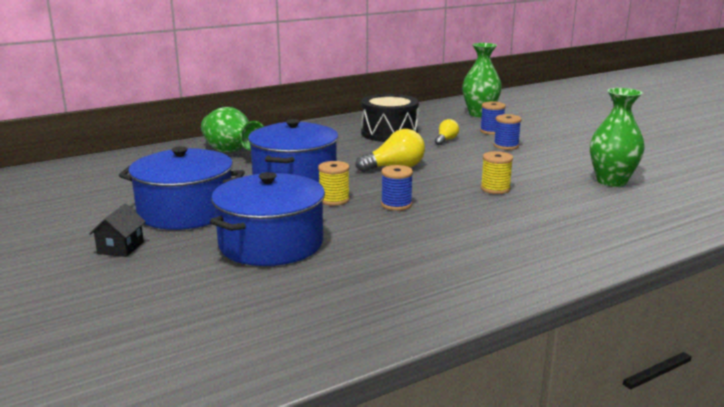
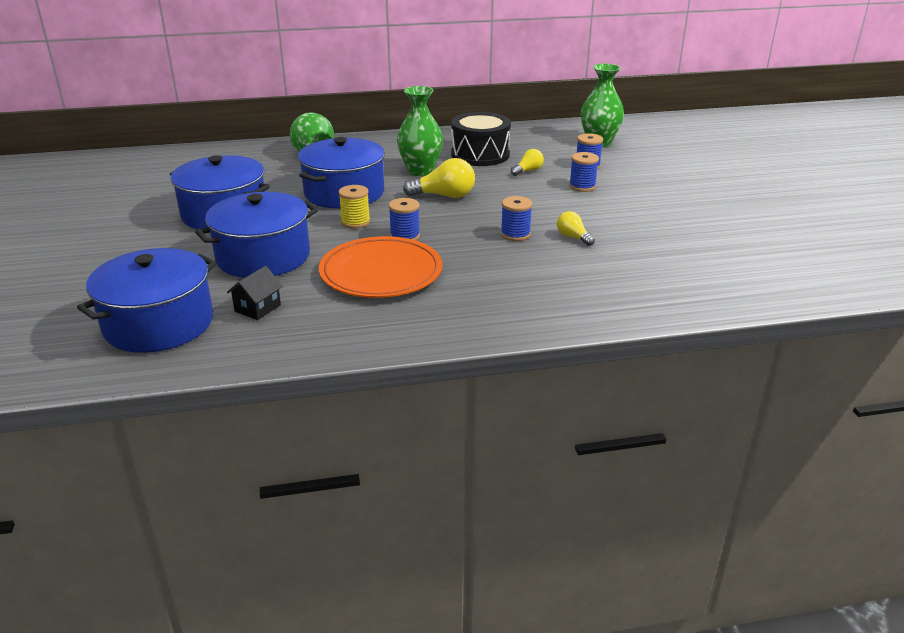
camera: 20 degrees right, 10 degrees up
(120, 248) = (148, 240): black house -> black house (257, 308)
(219, 328) = (159, 324): none -> blue pot
(409, 238) = (381, 272): none -> orange plate
(495, 189) = (515, 234): yellow spool -> blue spool
(547, 184) = (573, 237): none -> yellow light bulb
(611, 181) = (644, 245): green vase -> green vase (420, 171)

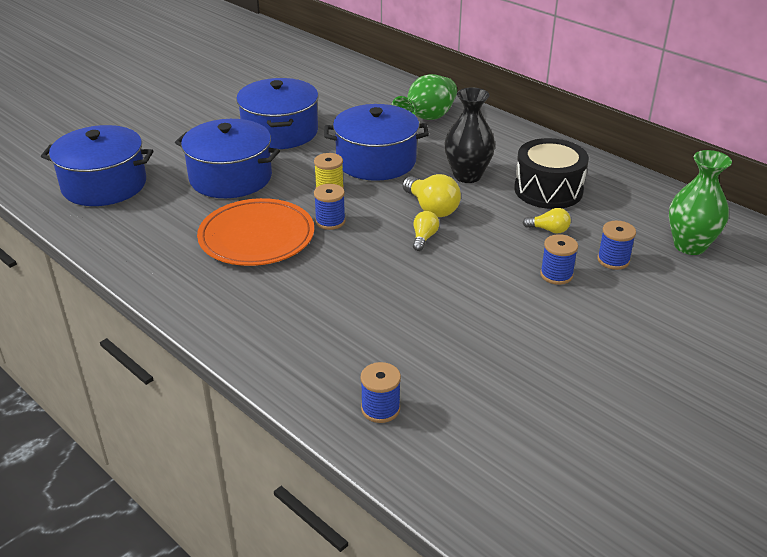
camera: 55 degrees right, 5 degrees up
(257, 308) = (155, 210): black house -> none
(420, 171) = (467, 175): green vase -> black vase
(515, 234) = (398, 275): blue spool -> blue spool (380, 409)
(573, 237) = (430, 310): yellow light bulb -> yellow light bulb (424, 238)

